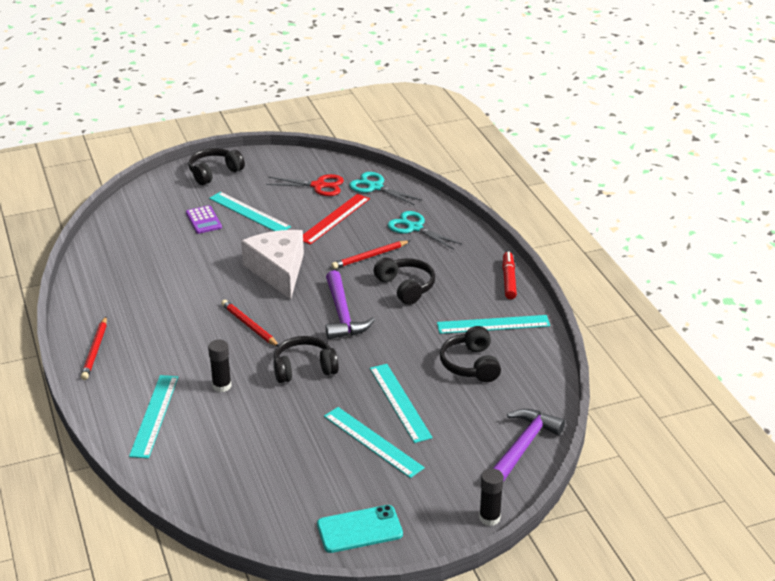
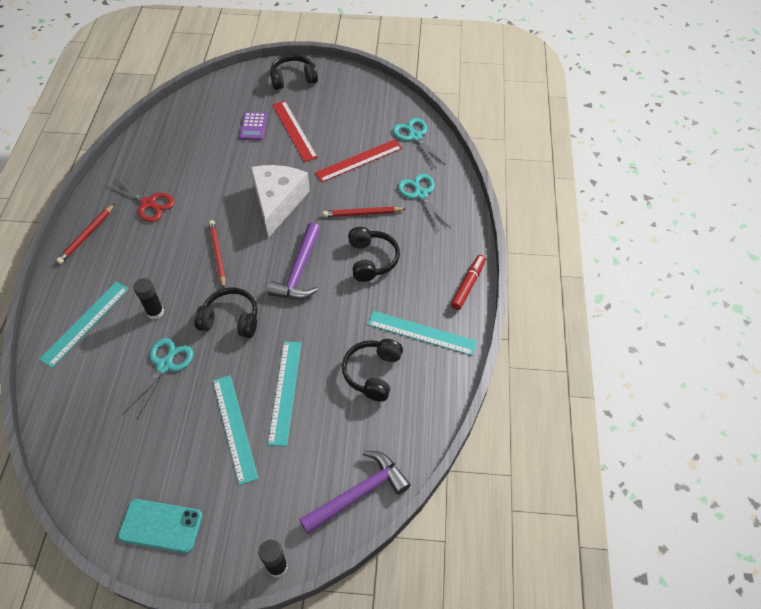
camera: 25 degrees right, 20 degrees up
(249, 212) = (294, 130): turquoise ruler -> red ruler
(266, 420) = (165, 365): none -> turquoise scissors
(319, 186) = (369, 120): red scissors -> red scissors (149, 204)

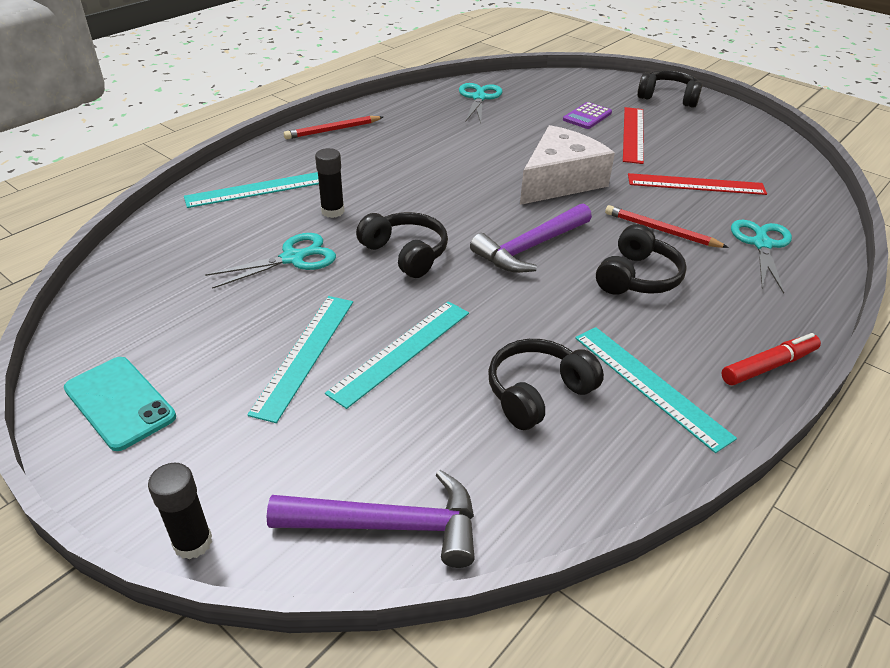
camera: 35 degrees right, 15 degrees down
(149, 204) = (416, 131): red scissors -> none
(217, 254) = (448, 194): red pencil -> none
(414, 136) = (793, 190): turquoise scissors -> turquoise scissors (479, 97)

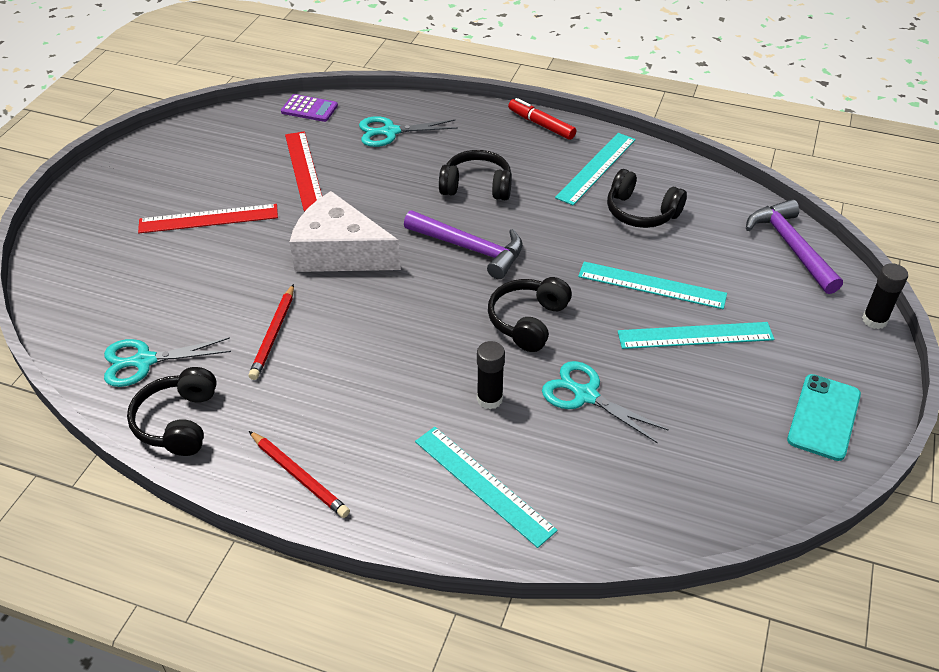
camera: 110 degrees left, 5 degrees up
(587, 116) = (172, 258): purple calculator -> purple calculator (309, 109)
(661, 230) = (398, 182): red pencil -> red pencil (273, 334)
(668, 98) = (97, 205): black headphones -> black headphones (178, 422)

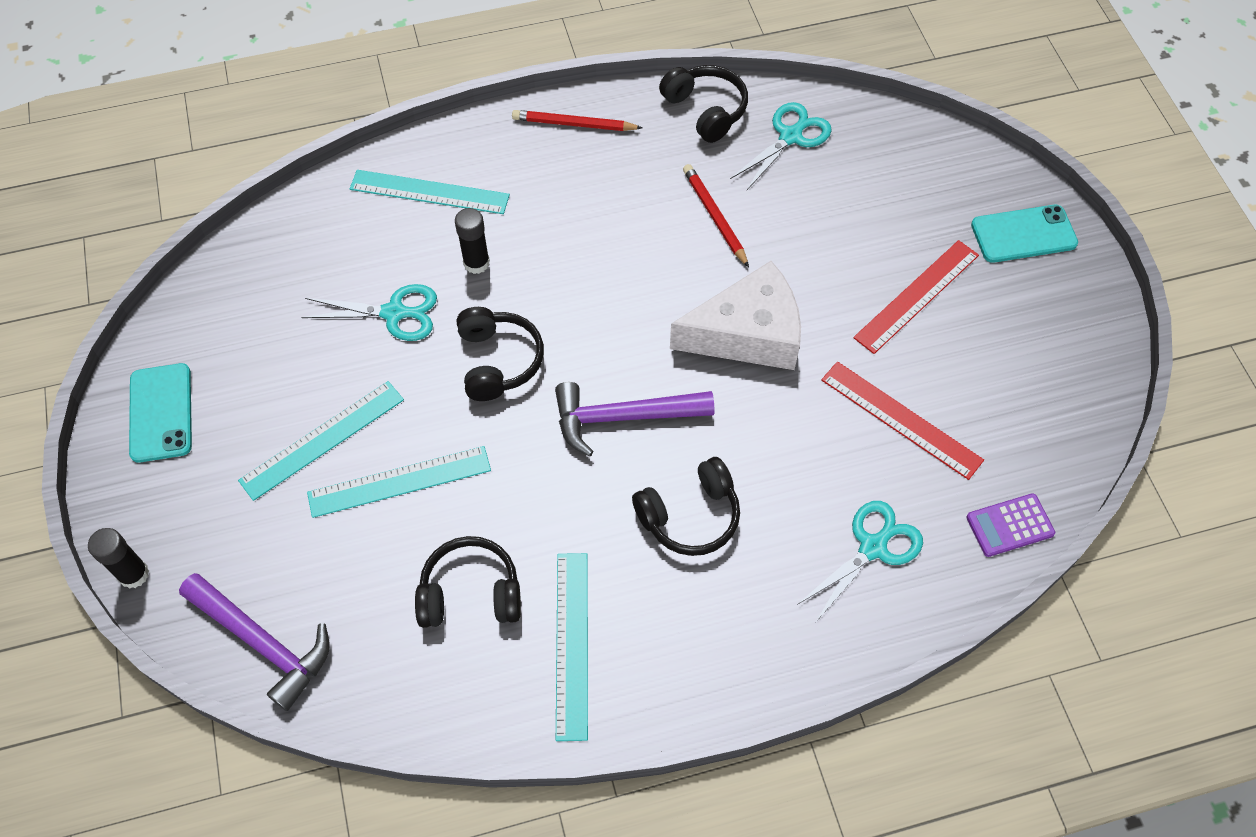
camera: 145 degrees right, 15 degrees up
(95, 216) = (1023, 234): none -> turquoise phone
(541, 125) = (701, 691): red marker -> none

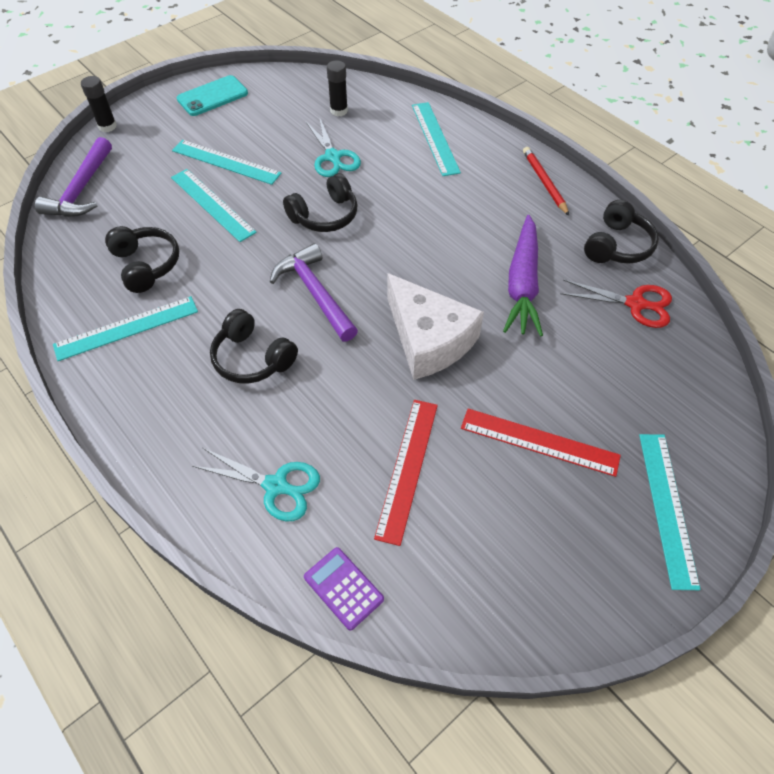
camera: 65 degrees right, 5 degrees down
(476, 263) = (395, 178): black glue stick -> black glue stick (339, 111)
(714, 216) = (522, 284): red pencil -> purple carrot
(791, 136) = (636, 304): turquoise scissors -> red scissors
(1023, 234) = (667, 507): turquoise phone -> turquoise ruler

